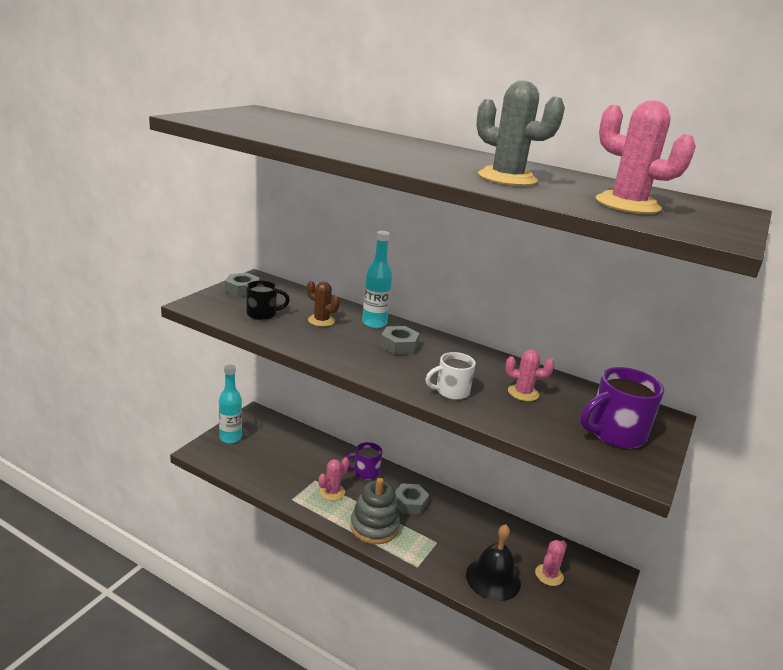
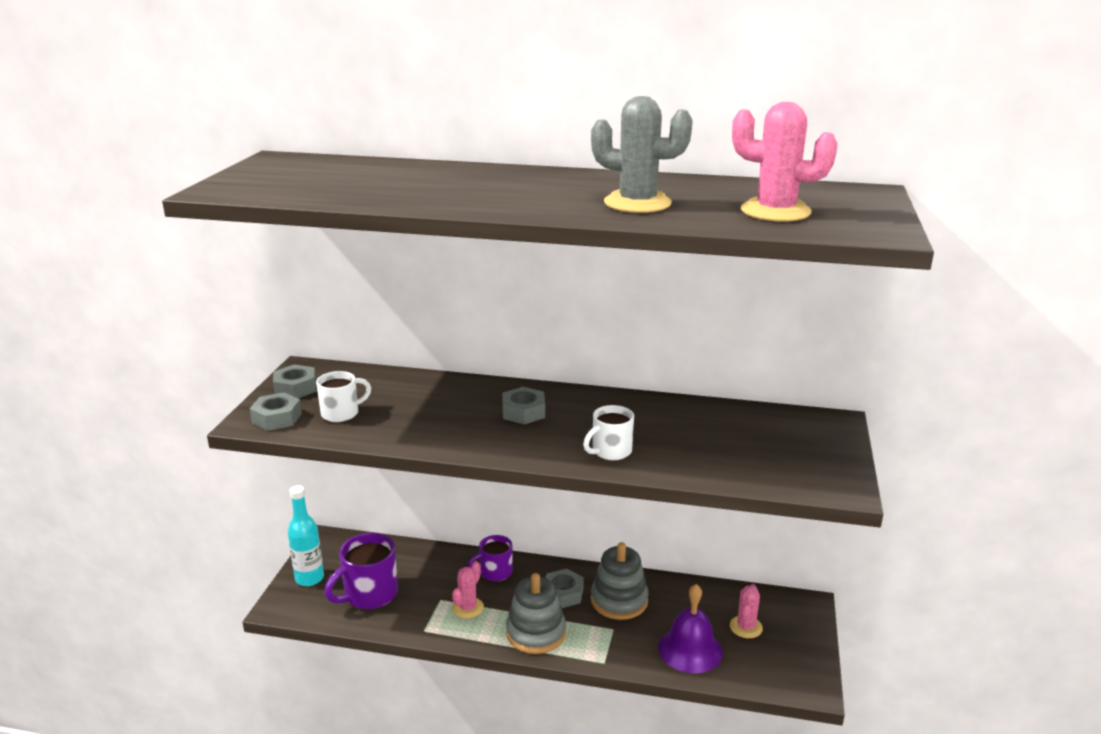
camera: 15 degrees left, 0 degrees up
(215, 306) = (277, 418): none -> grey nut
(263, 314) = (341, 413): black mug -> white mug
(321, 320) = (416, 404): brown cactus -> none
(374, 323) = (479, 391): turquoise bottle -> none
(452, 521) = (619, 600): none -> grey stacking toy
(493, 578) = (690, 649): black bell -> purple bell
(523, 393) = (685, 432): pink cactus -> none
(614, 434) = (797, 453): purple mug -> purple mug (369, 595)

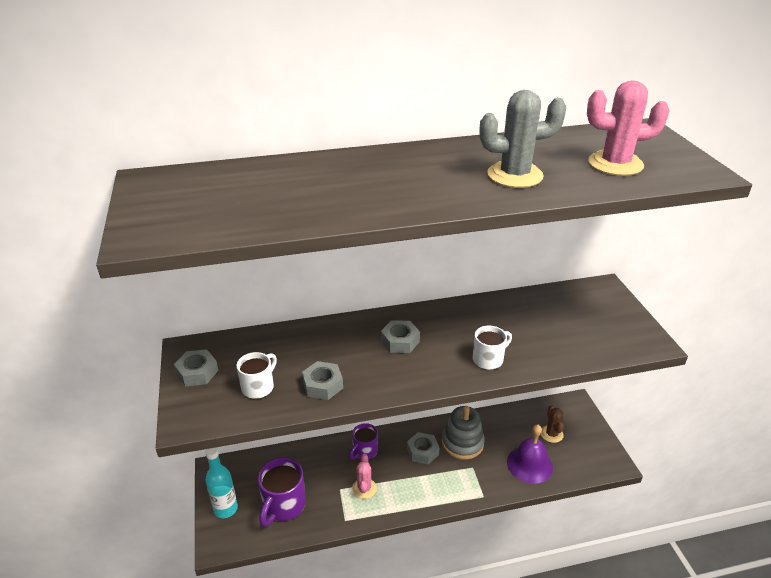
camera: 25 degrees left, 10 degrees up
(277, 418) = (206, 409): grey nut -> grey nut (323, 385)
(536, 633) = (424, 491): grey stacking toy -> none
(610, 451) = (489, 359): white mug -> white mug turned 150 degrees counterclockwise
(746, 627) = (551, 434): pink cactus -> brown cactus

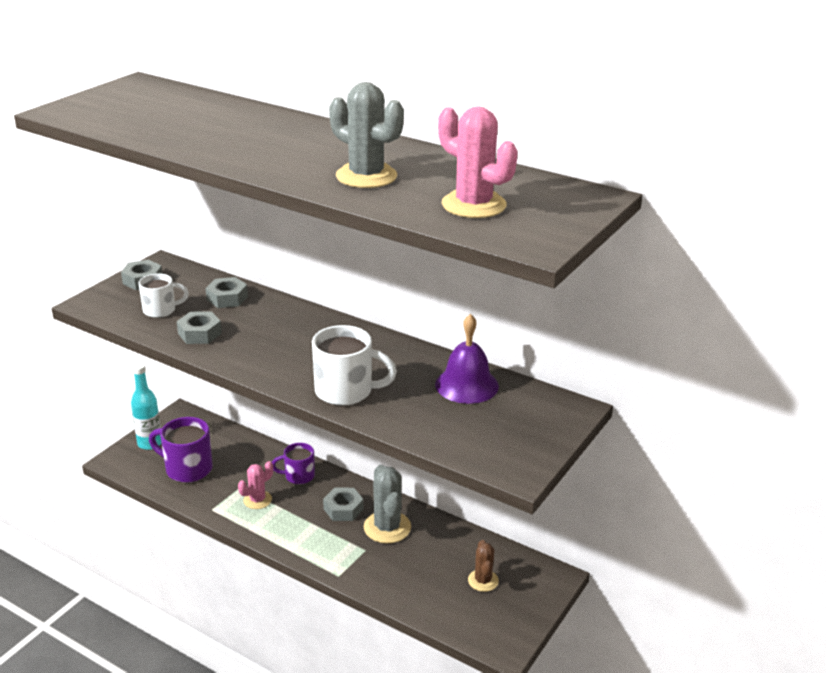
camera: 45 degrees right, 5 degrees down
(283, 505) = (187, 469): purple mug -> purple mug turned 45 degrees clockwise
(400, 341) = (304, 340): grey nut -> grey nut (227, 298)
(462, 443) = (387, 527): grey stacking toy -> grey cactus
(489, 359) = (346, 391): white mug -> white mug, size x1.58
(529, 464) = (419, 586): purple bell -> purple bell (466, 385)
(551, 434) = (483, 580): brown cactus -> brown cactus turned 45 degrees counterclockwise

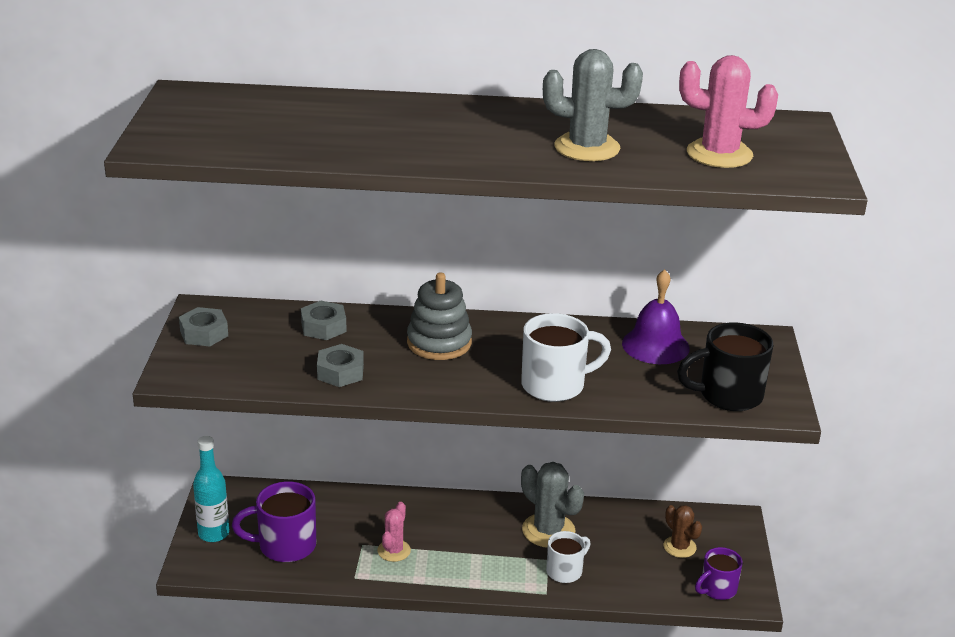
camera: 30 degrees left, 0 degrees up
(161, 310) = (266, 360): white mug -> white mug (565, 571)
(296, 333) = (439, 343): none -> grey stacking toy
(298, 476) = (412, 512): purple mug -> purple mug (717, 589)
(343, 509) = (489, 528): grey nut -> none
(482, 444) = (728, 395): none -> black mug

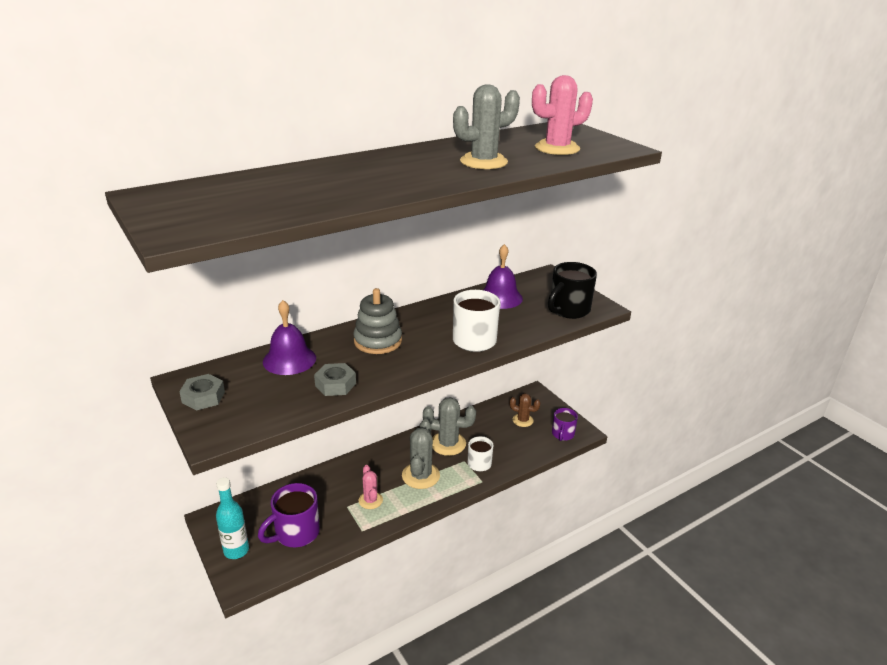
camera: 35 degrees left, 0 degrees up
(323, 327) = (289, 359): grey nut -> purple bell
(477, 551) = (420, 476): none -> grey cactus

